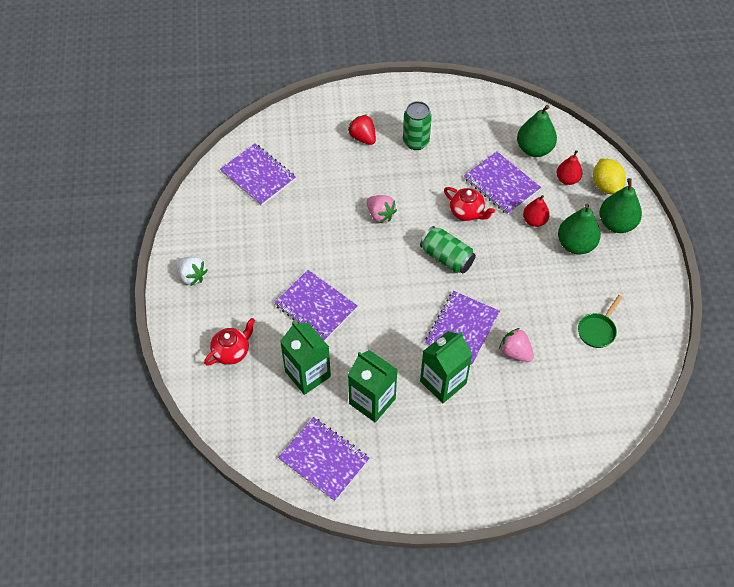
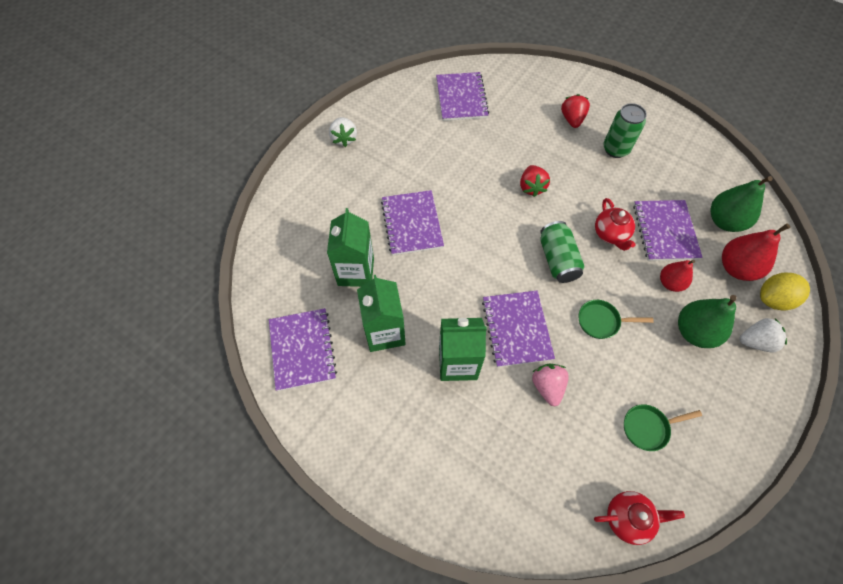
camera: 40 degrees right, 5 degrees up
(232, 352) = (318, 213): red teapot -> red teapot (628, 518)
(380, 215) = (531, 187): pink strawberry -> red strawberry
(461, 329) = (516, 329): purple notebook -> purple notebook turned 75 degrees counterclockwise
(512, 281) = (601, 321): none -> green pan
(567, 179) = (736, 268): red pear -> red pear, size x1.57
(606, 186) = (773, 299): yellow lemon -> yellow lemon turned 45 degrees clockwise
(616, 223) = (755, 341): green pear -> white strawberry

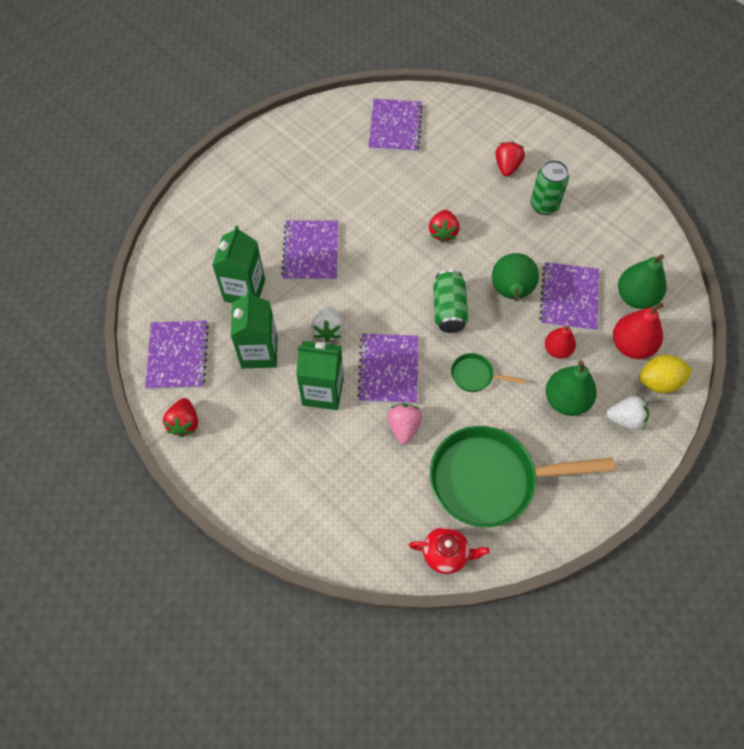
camera: 10 degrees right, 0 degrees up
(324, 421) = (184, 423): none -> red strawberry
(344, 139) = (262, 154): white strawberry -> white strawberry (328, 330)
(610, 234) = (511, 292): red teapot -> green pear
(648, 428) = (490, 480): green pan -> green pan, size x2.33

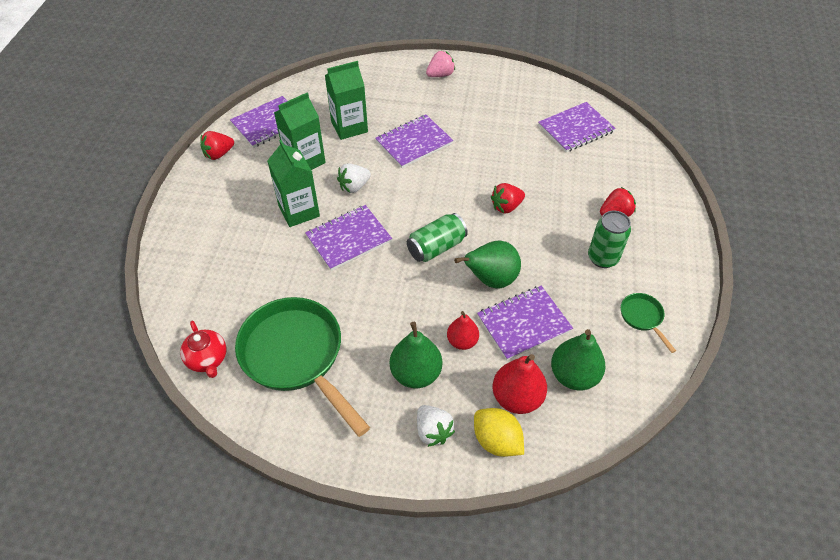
camera: 55 degrees right, 10 degrees down
(403, 427) = (304, 274): pink strawberry -> pink strawberry (440, 75)
(475, 376) = (388, 296): green pan -> green pan (642, 318)

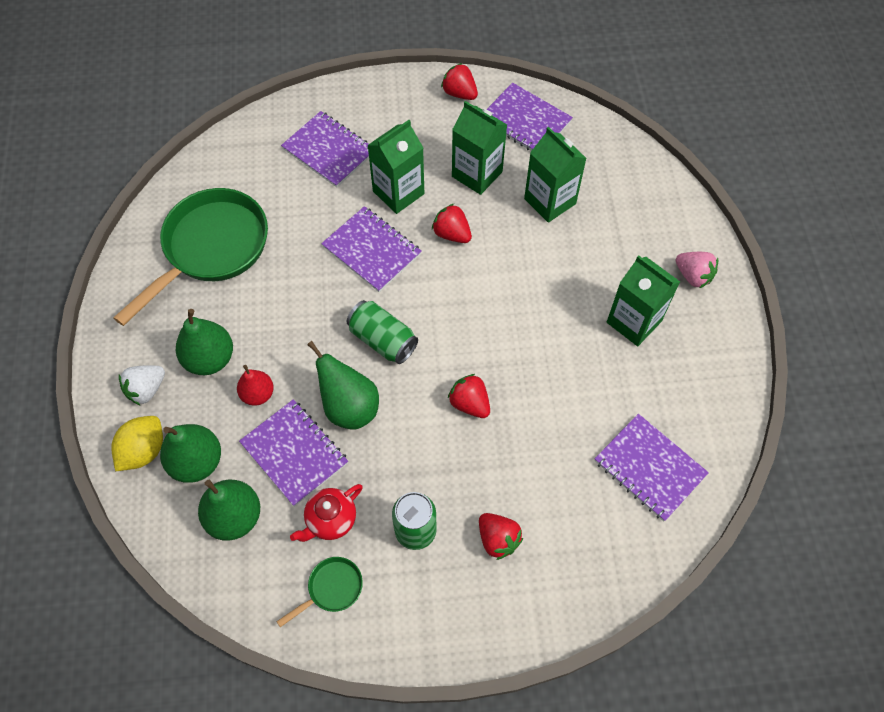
camera: 75 degrees right, 10 degrees up
(208, 359) = (194, 179): red teapot -> red teapot (330, 520)
(354, 186) = (452, 234): white strawberry -> red strawberry
(414, 142) = (547, 276): purple notebook -> purple notebook (329, 150)
(466, 109) = (634, 321): none -> green carton
(517, 397) = (197, 462): red pear -> green pear

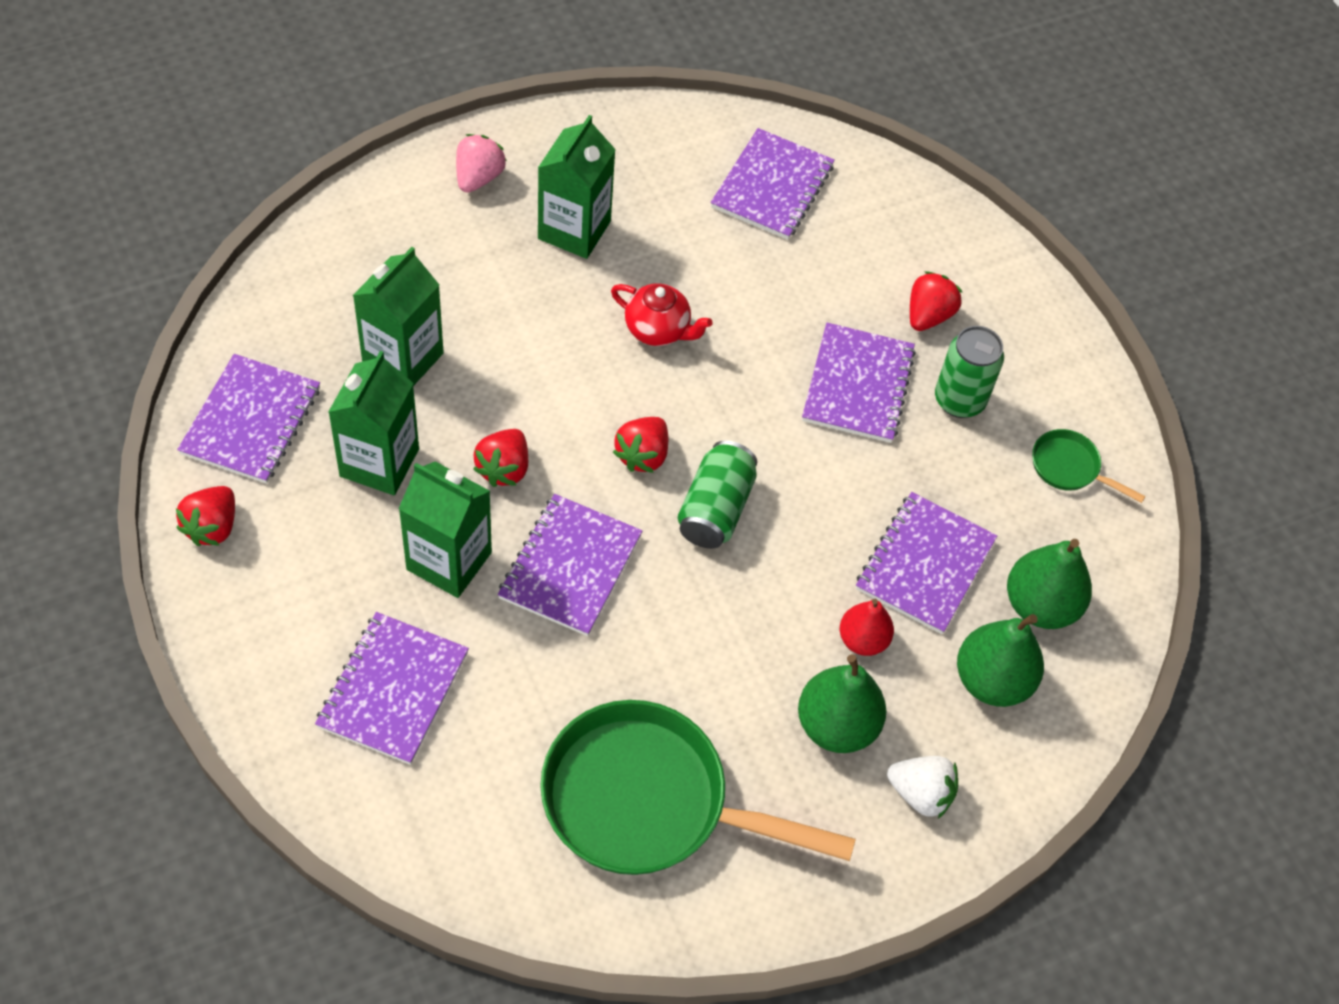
camera: 115 degrees left, 5 degrees down
(144, 451) = (1009, 757): yellow lemon -> none
(330, 520) = (990, 494): red teapot -> red teapot (658, 330)
(349, 407) = (832, 520): green pear -> none
(450, 463) = (858, 385): none -> purple notebook
(469, 403) = (767, 383): red strawberry -> red strawberry (642, 455)

